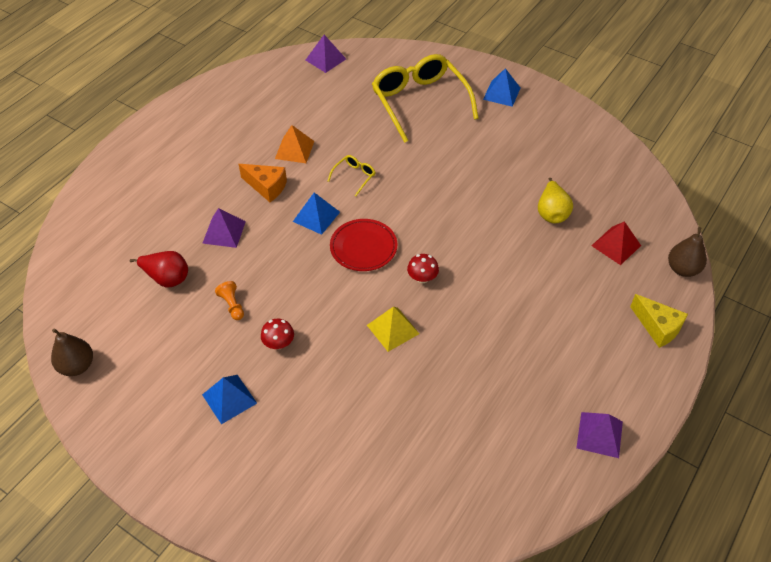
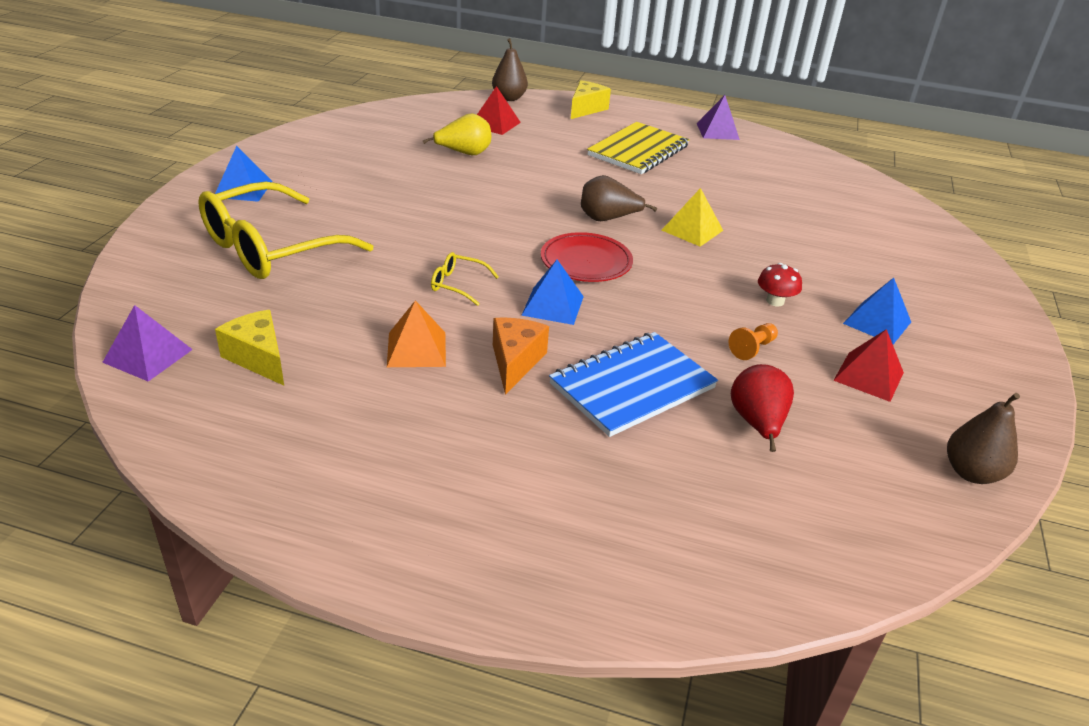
camera: 110 degrees left, 15 degrees down
(178, 359) = (869, 376): none -> red pyramid
(224, 232) = (632, 386): purple pyramid -> blue notebook
(309, 93) = (258, 358): none -> yellow cheese
(422, 278) = (607, 219): red mushroom -> brown pear
(551, 341) = (638, 151): none -> yellow notebook

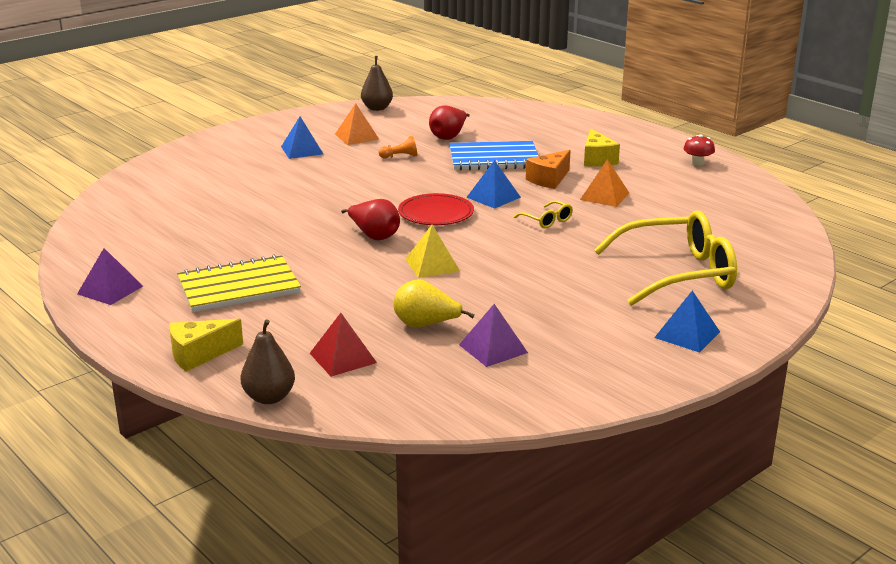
camera: 145 degrees left, 10 degrees down
(148, 355) = (779, 227): purple pyramid -> purple pyramid (493, 348)
(258, 358) = (707, 212): yellow cheese -> yellow cheese (597, 159)
(607, 219) = (374, 236): brown pear -> red pear
(692, 230) = (320, 215): yellow pyramid -> yellow pyramid (432, 265)
(775, 301) = (343, 170): red mushroom -> red mushroom (697, 163)
(869, 376) = (357, 136): red pyramid -> orange pyramid

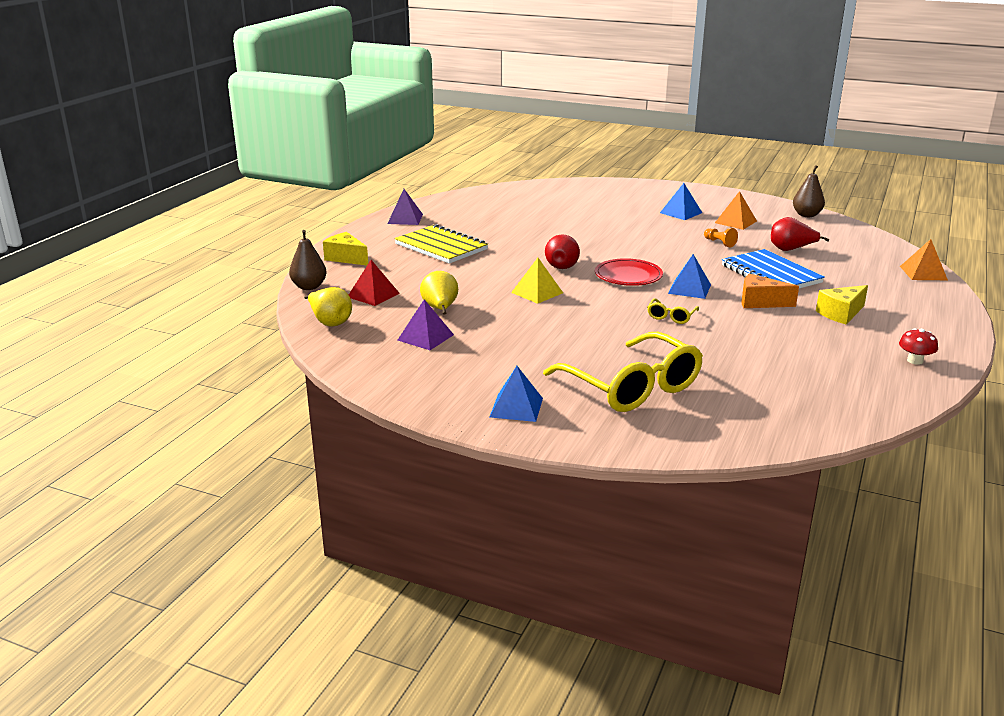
camera: 65 degrees right, 0 degrees up
(398, 401) = (330, 322): none -> yellow pear
(604, 196) = (758, 330): orange pyramid -> orange pyramid (923, 273)

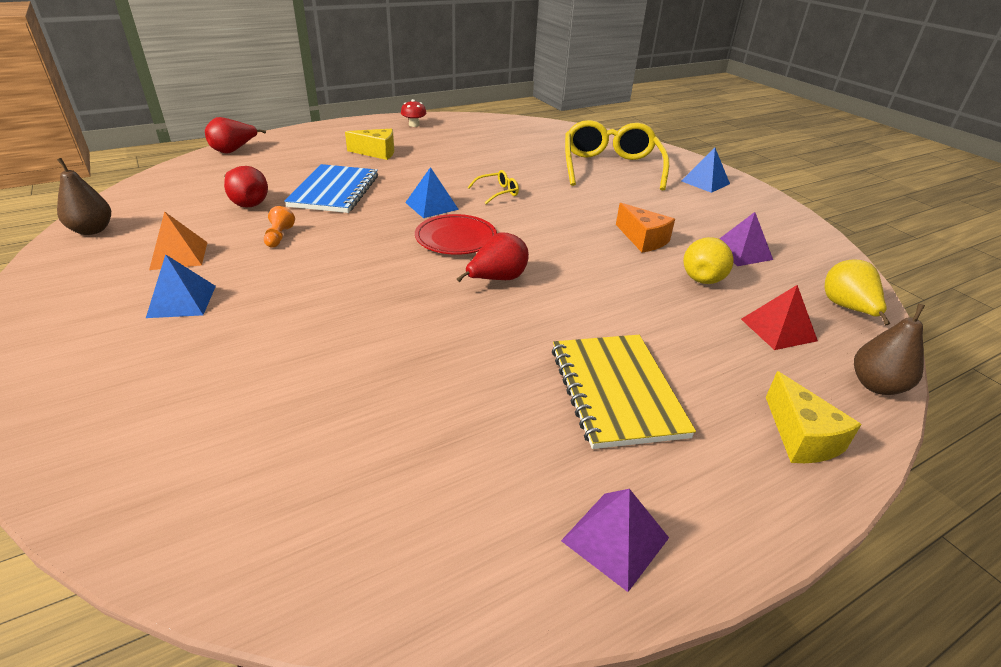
camera: 145 degrees left, 10 degrees up
(537, 292) = (577, 256): yellow pyramid -> none
(760, 302) = (407, 177): orange cheese -> orange cheese (643, 239)
(923, 273) = (234, 150): orange pyramid -> red pear

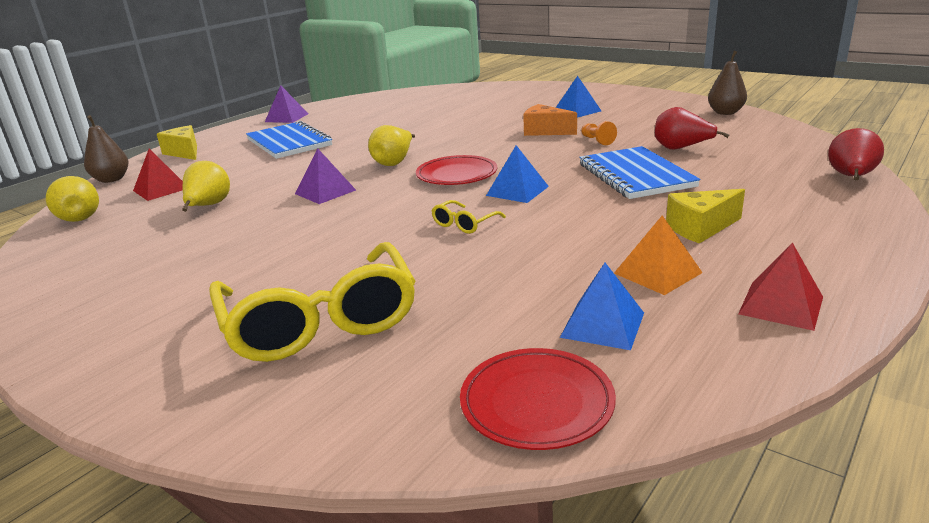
camera: 160 degrees right, 10 degrees down
(179, 255) = (633, 119): orange pyramid -> orange pyramid (658, 273)
(414, 125) = (781, 305): red mushroom -> red pyramid
(497, 279) = (394, 162): red pear -> yellow pear
(538, 128) = (537, 403): none -> red plate
(616, 391) = (289, 143): yellow notebook -> blue notebook
(643, 239) = (266, 221): orange cheese -> orange cheese (545, 131)
(705, 182) = (138, 341): blue pyramid -> blue pyramid (602, 325)
(741, 252) = (152, 238): purple pyramid -> purple pyramid (325, 192)

